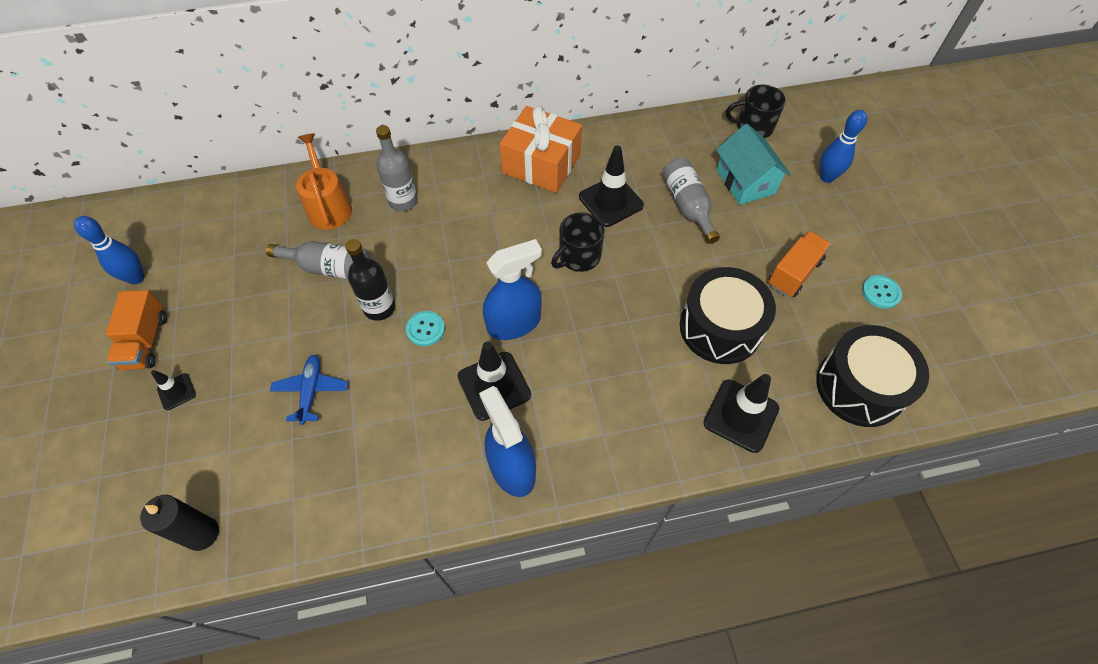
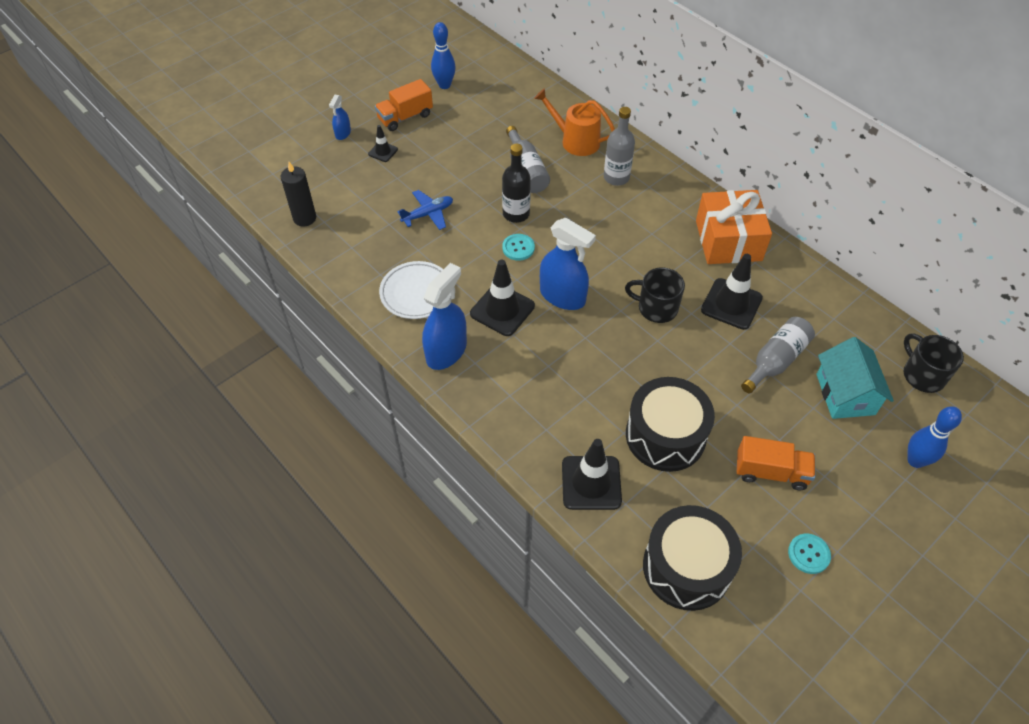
camera: 60 degrees right, 5 degrees down
(105, 422) = (343, 133): none -> blue spray bottle
(328, 207) = (576, 141): orange watering can -> orange watering can turned 105 degrees counterclockwise
(413, 459) = (416, 293): none -> white plate
(745, 182) = (845, 394): turquoise house -> turquoise house turned 45 degrees counterclockwise

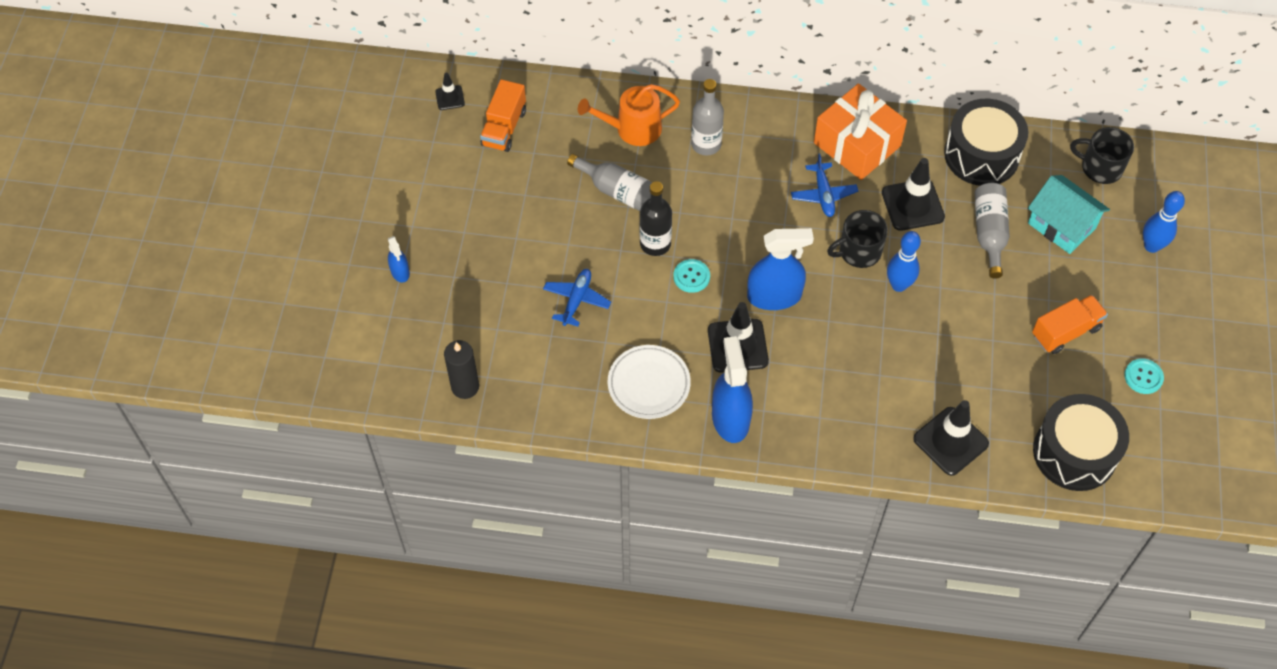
camera: 40 degrees left, 5 degrees up
(383, 152) = (462, 265): black traffic cone -> black traffic cone (450, 98)
(405, 117) = (443, 211): orange truck -> orange truck (504, 128)
(444, 85) = (443, 149): blue bowling pin -> blue bowling pin (899, 285)
(665, 435) = (967, 360): black drum -> black drum (981, 155)
(668, 256) = (823, 194): none -> blue plane

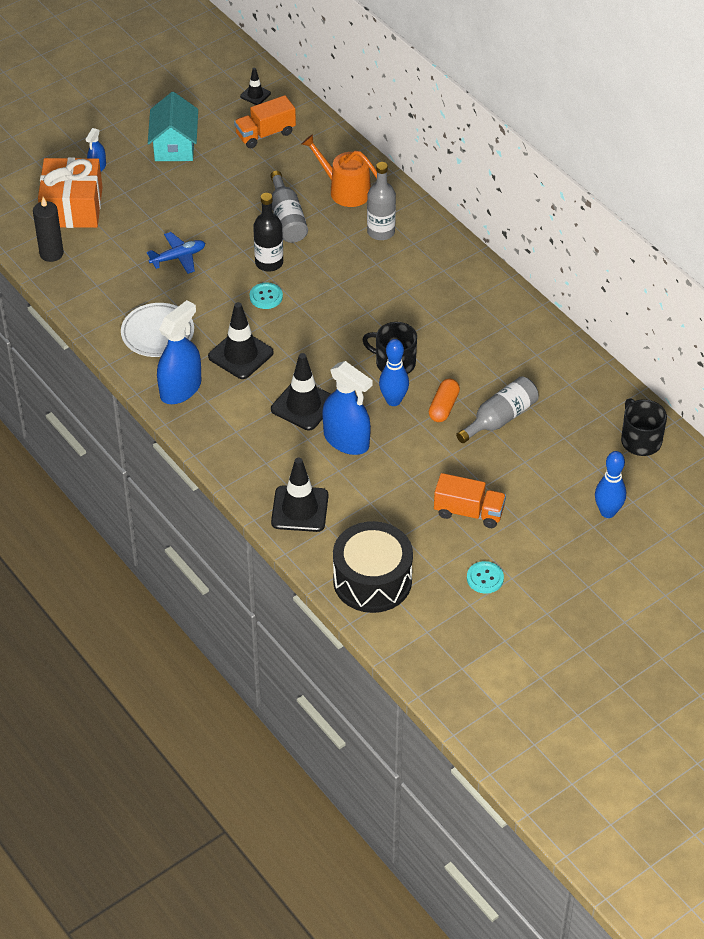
camera: 45 degrees right, 10 degrees down
(774, 296) = (303, 346): blue spray bottle -> blue spray bottle (346, 440)
(823, 194) = (418, 314): blue plane -> none
(857, 144) = (483, 303): orange gift -> orange gift (72, 207)
(912, 205) = (470, 364): black traffic cone -> black traffic cone (303, 405)
(940, 258) = (443, 407): none -> orange capsule
(981, 155) = (563, 371): black drum -> none
(1061, 225) = (559, 452): turquoise house -> turquoise house (174, 146)

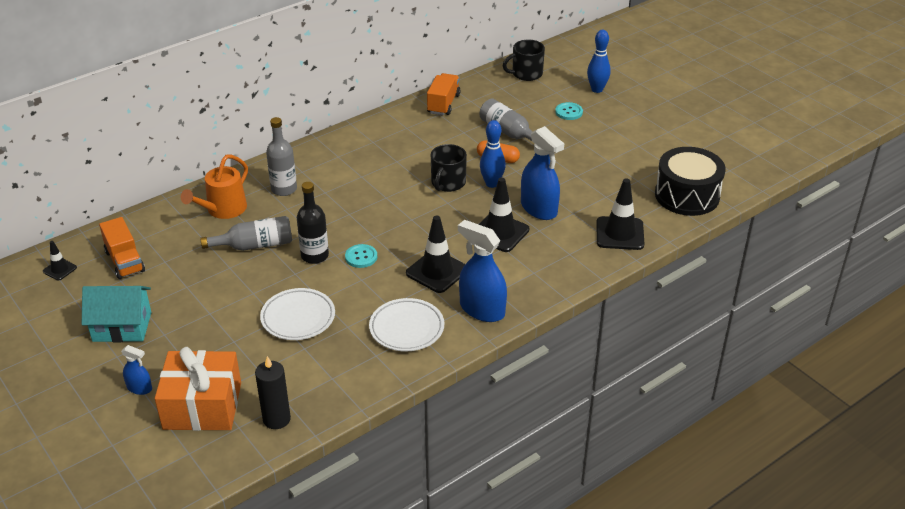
camera: 90 degrees left, 10 degrees down
(178, 257) = (298, 318): blue plane -> white plate
(346, 440) = (539, 208): blue spray bottle -> blue spray bottle turned 105 degrees clockwise
(468, 512) = (607, 149): orange truck -> orange truck (443, 104)
(485, 578) = (671, 143): turquoise button -> turquoise button (569, 112)

